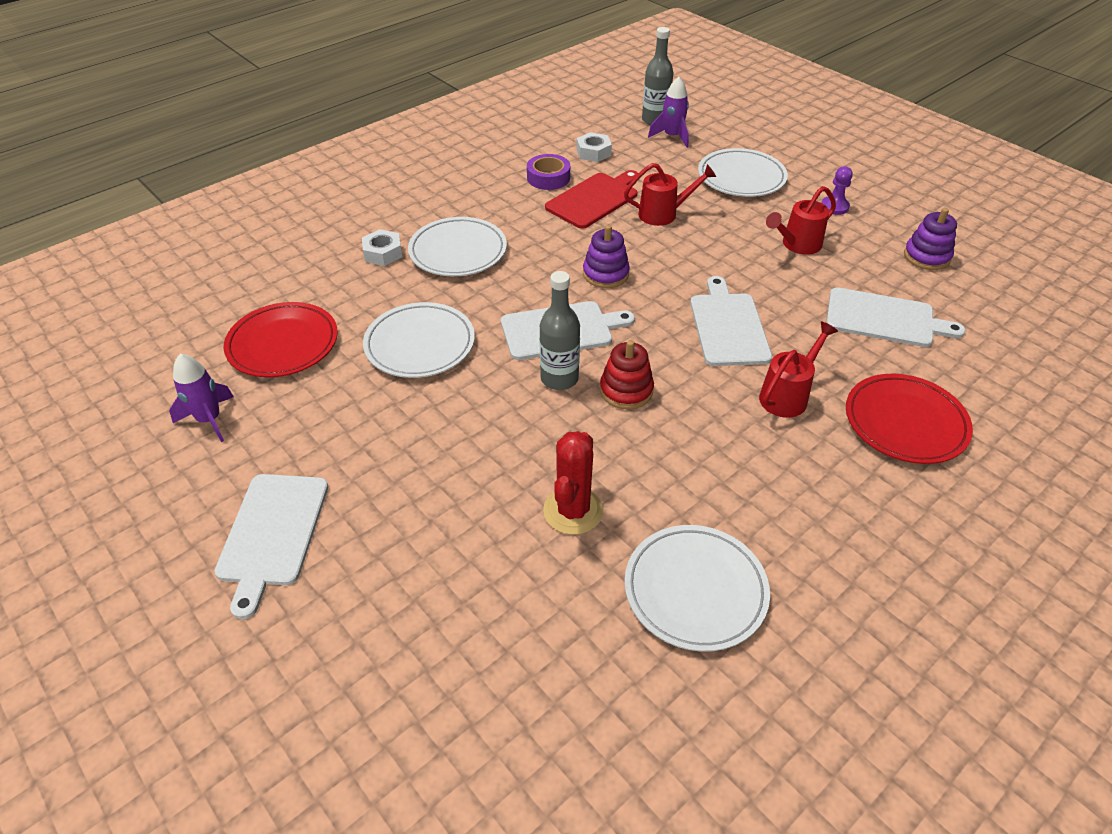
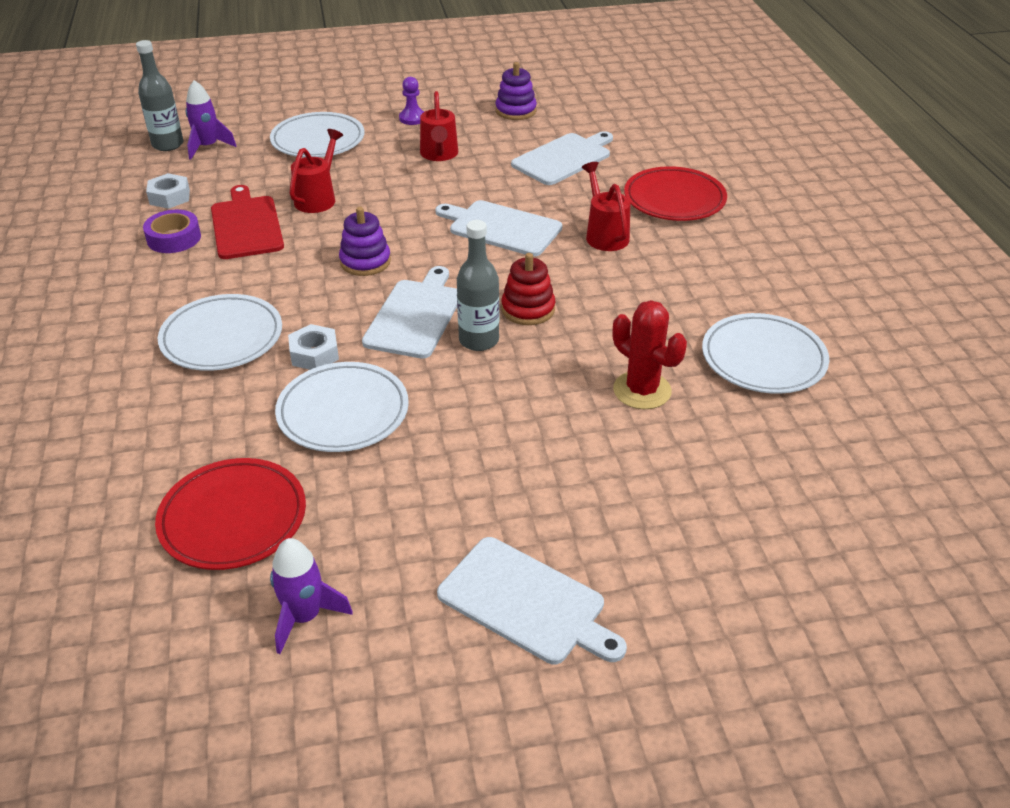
camera: 60 degrees left, 5 degrees down
(383, 253) = (158, 391): white nut -> white nut (314, 354)

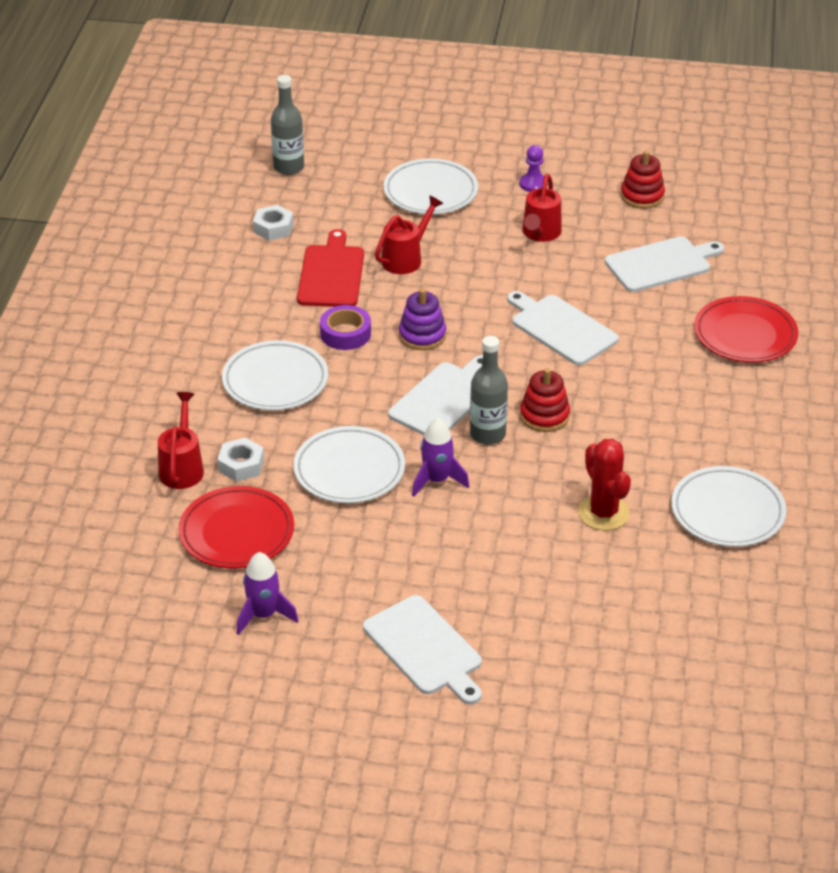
camera: 20 degrees right, 0 degrees up
(174, 238) = (264, 273): purple tape -> purple tape (345, 333)
(208, 147) = (325, 178): purple rocket -> purple rocket (437, 480)
(314, 354) = (345, 414): white nut -> white nut (241, 465)
(515, 111) = (642, 196): purple stacking toy -> red stacking toy
(605, 234) = (655, 357): red watering can -> red watering can (182, 467)

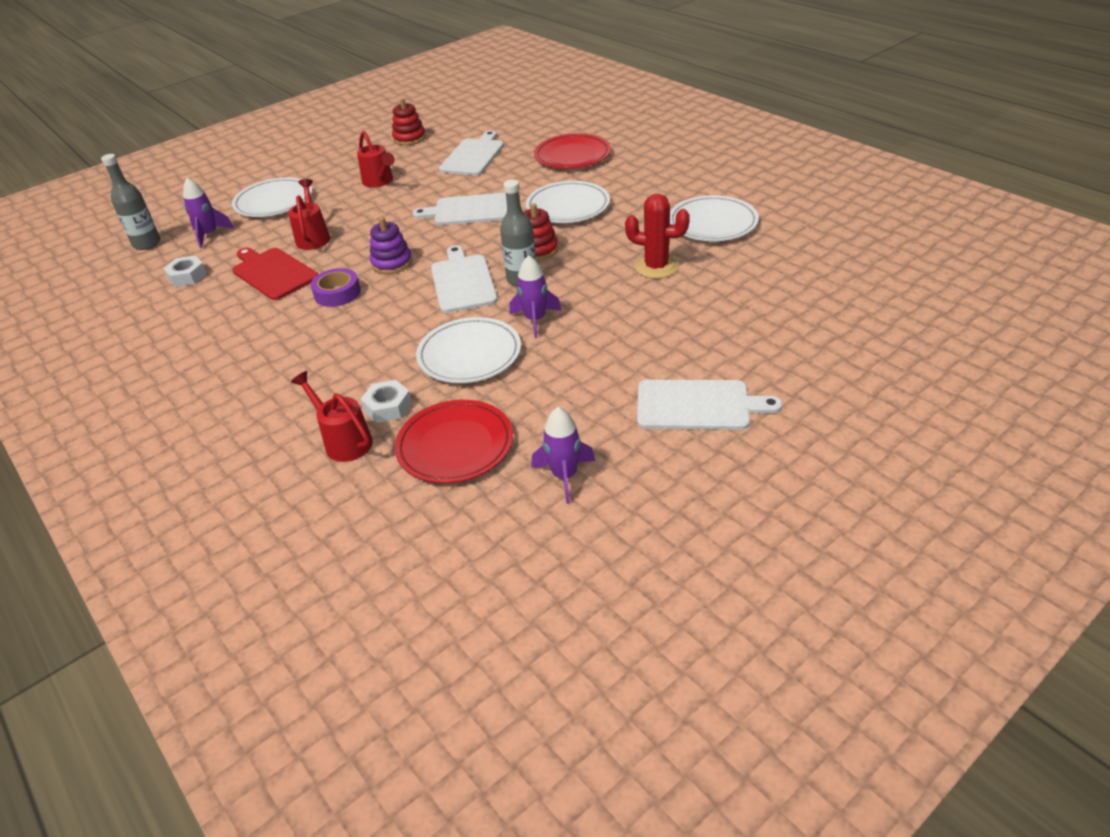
camera: 45 degrees left, 0 degrees up
(275, 380) = (330, 347): white plate -> white plate (568, 207)
(340, 193) = (209, 235): none -> purple rocket
(533, 184) = (335, 166): purple pawn -> none

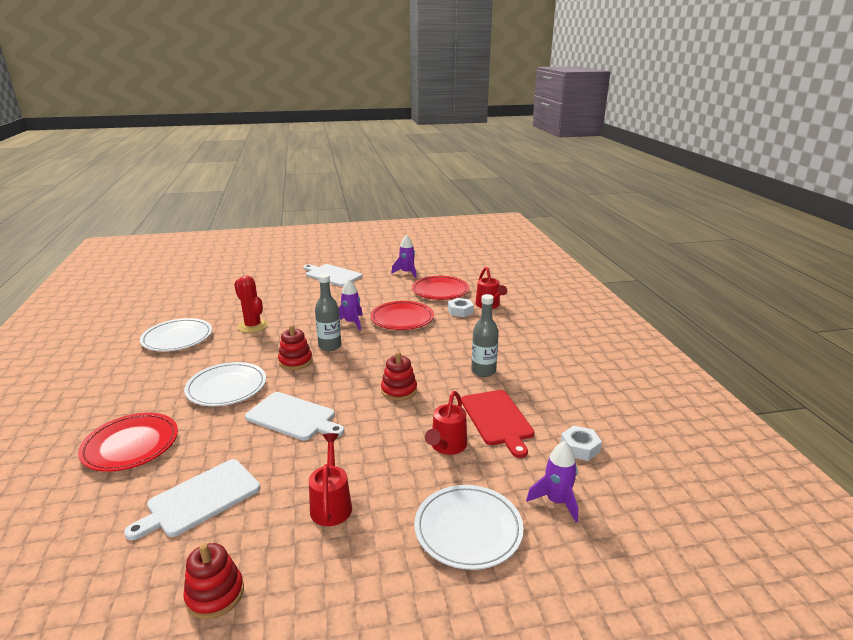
camera: 155 degrees left, 15 degrees down
(147, 243) = (636, 521): grey bottle -> grey bottle (483, 371)
(337, 293) = (454, 381): purple tape -> none
(392, 263) = (399, 390): purple stacking toy -> red stacking toy
(463, 281) = (365, 358): white cutting board -> none
(469, 355) = (402, 319): white plate -> red plate

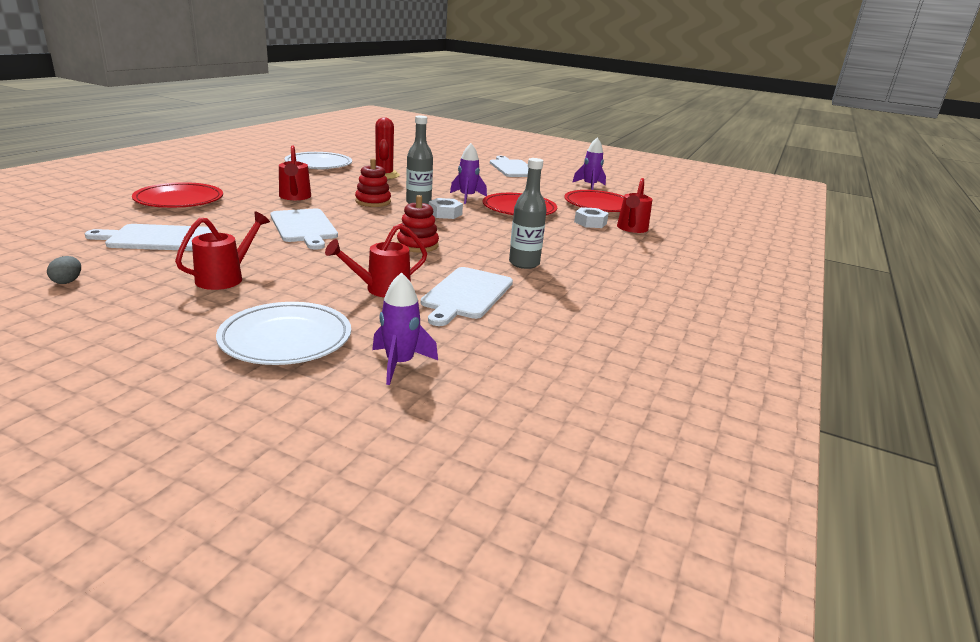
camera: 35 degrees right, 0 degrees up
(215, 594) = (67, 281): red stacking toy -> grey egg
(226, 387) = (295, 197): white plate -> red watering can
(497, 419) = (466, 294): red cutting board -> white cutting board
(579, 448) = (507, 346): white nut -> white nut (445, 213)

